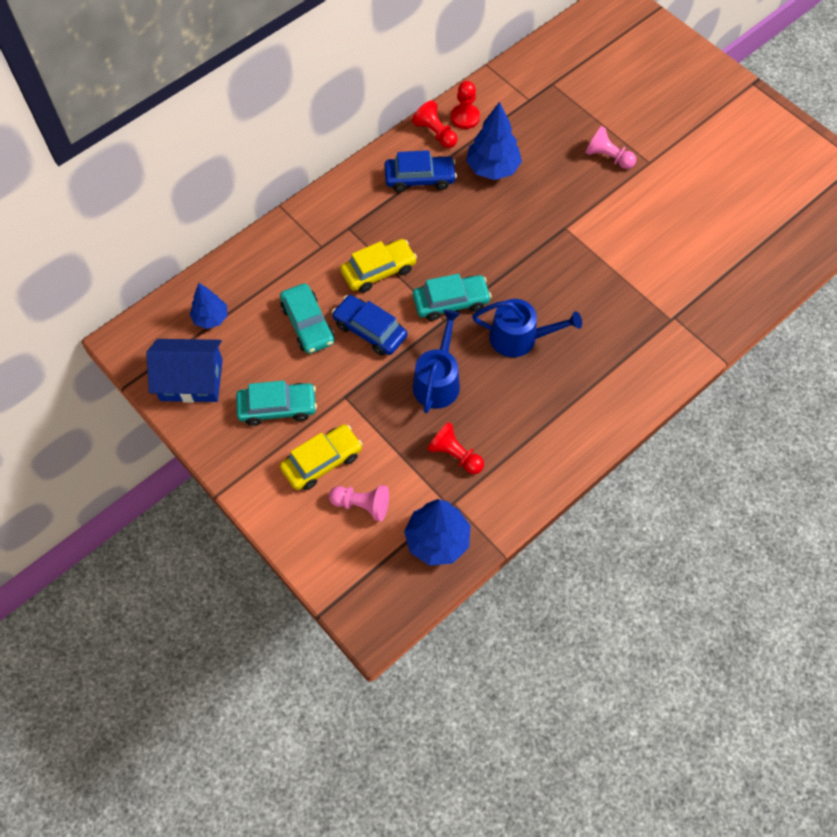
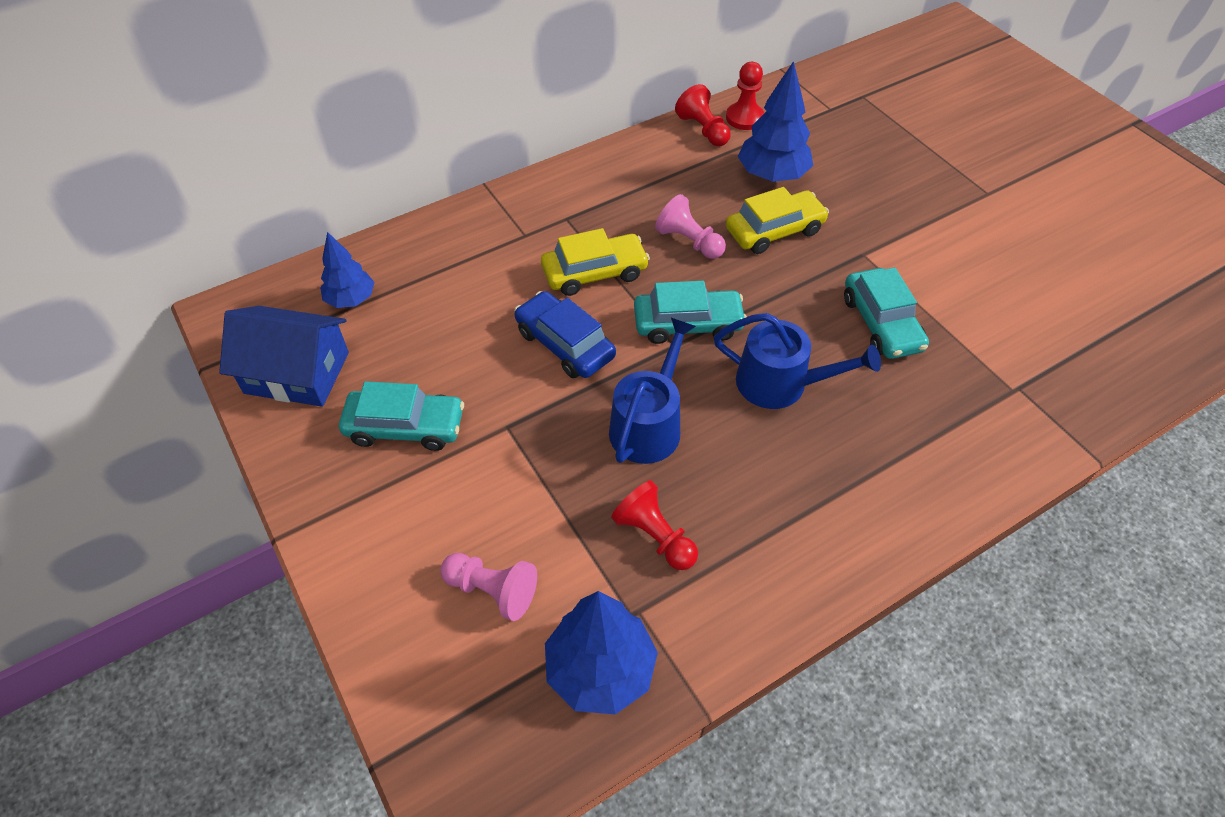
camera: 10 degrees right, 10 degrees down
(307, 324) = (480, 324): turquoise car -> turquoise car (881, 323)
(322, 461) = (448, 514): yellow car -> yellow car (774, 231)
(420, 178) = (673, 175): blue car -> none
(608, 157) = (930, 181): pink pawn -> pink pawn (689, 241)

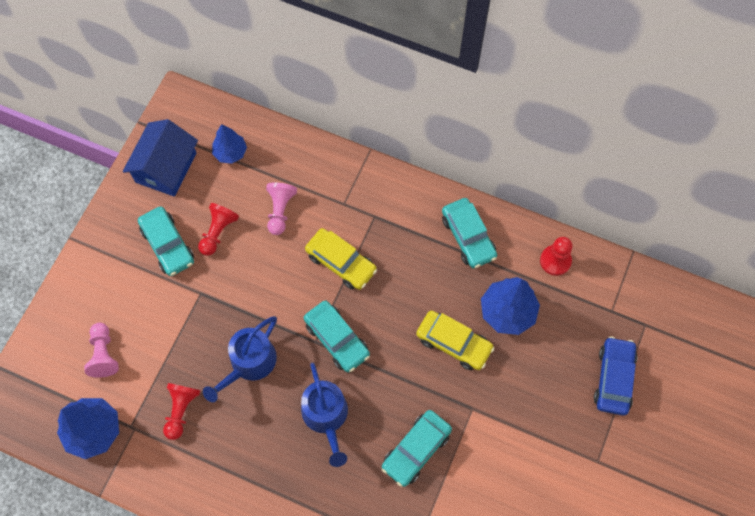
camera: 55 degrees right, 15 degrees up
(297, 373) = (166, 167): blue house -> blue house turned 45 degrees clockwise
(565, 344) = (275, 283): blue car -> blue car (614, 378)
(649, 425) = (249, 363): blue watering can -> blue watering can turned 135 degrees clockwise
(661, 162) = (468, 237): none -> turquoise car
(689, 241) = (406, 299): pink pawn -> pink pawn (280, 211)
(703, 130) = (521, 242): red pawn -> red pawn (218, 232)

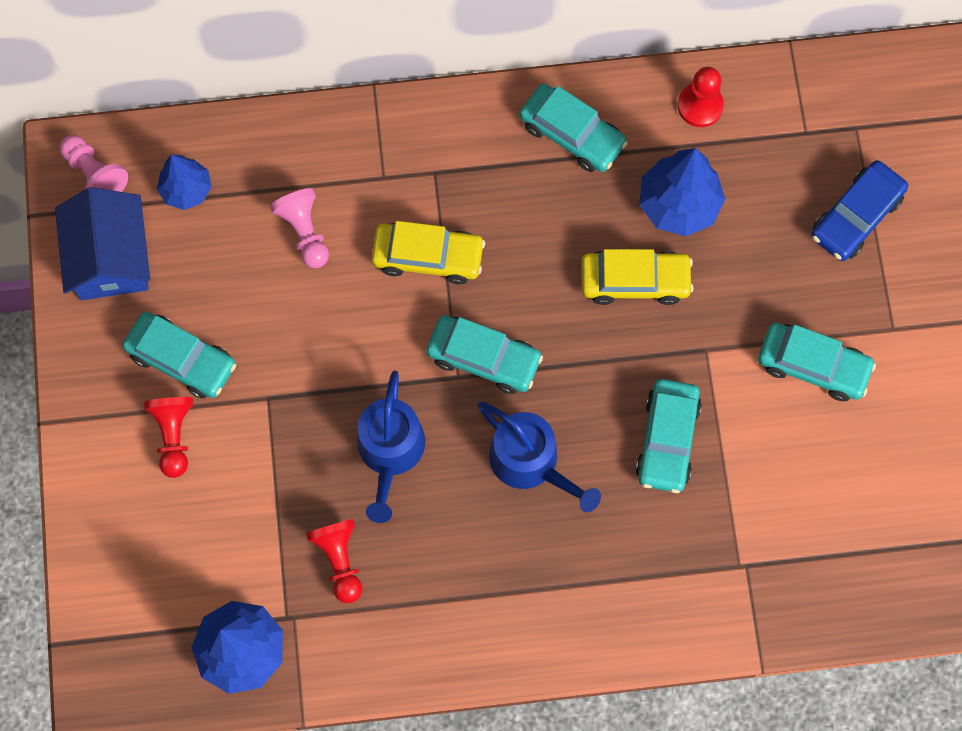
camera: 30 degrees left, 5 degrees up
(104, 354) = (190, 548): pink pawn -> pink pawn (95, 174)
(218, 232) = (239, 306): red pawn -> red pawn (174, 435)
(533, 455) = (813, 366): none -> turquoise car
(614, 378) = (856, 216): blue car -> blue car turned 120 degrees counterclockwise

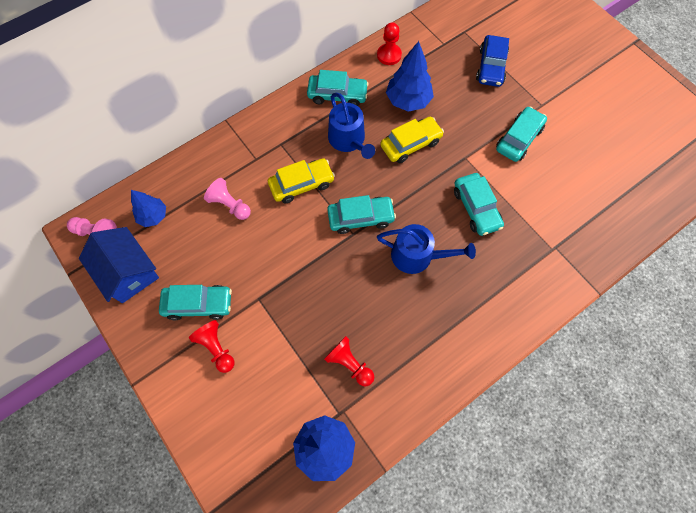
camera: 30 degrees left, 5 degrees down
(390, 452) = (341, 290): blue watering can -> blue watering can (348, 140)
(813, 366) = (518, 139): turquoise car -> turquoise car turned 45 degrees counterclockwise

